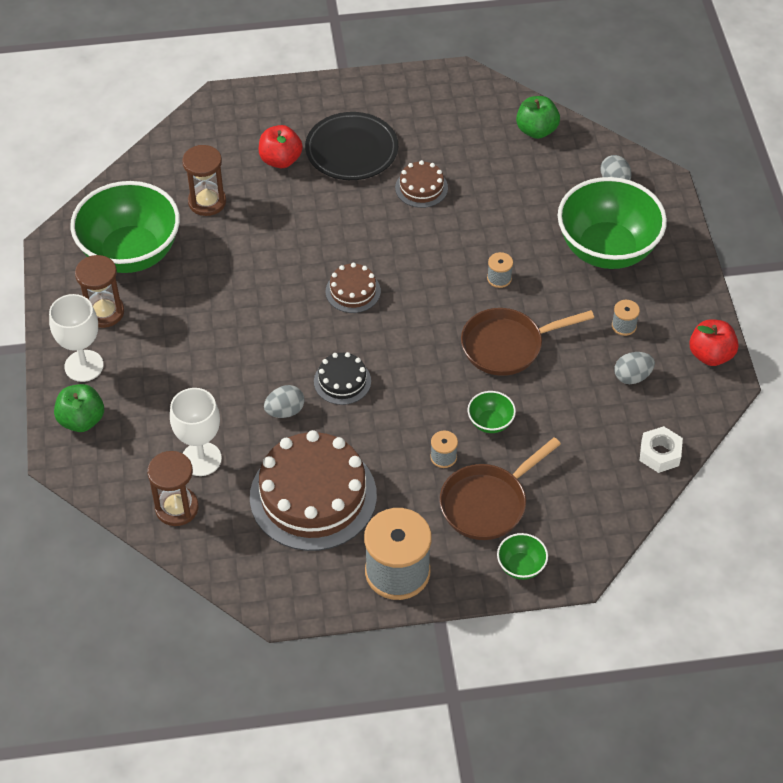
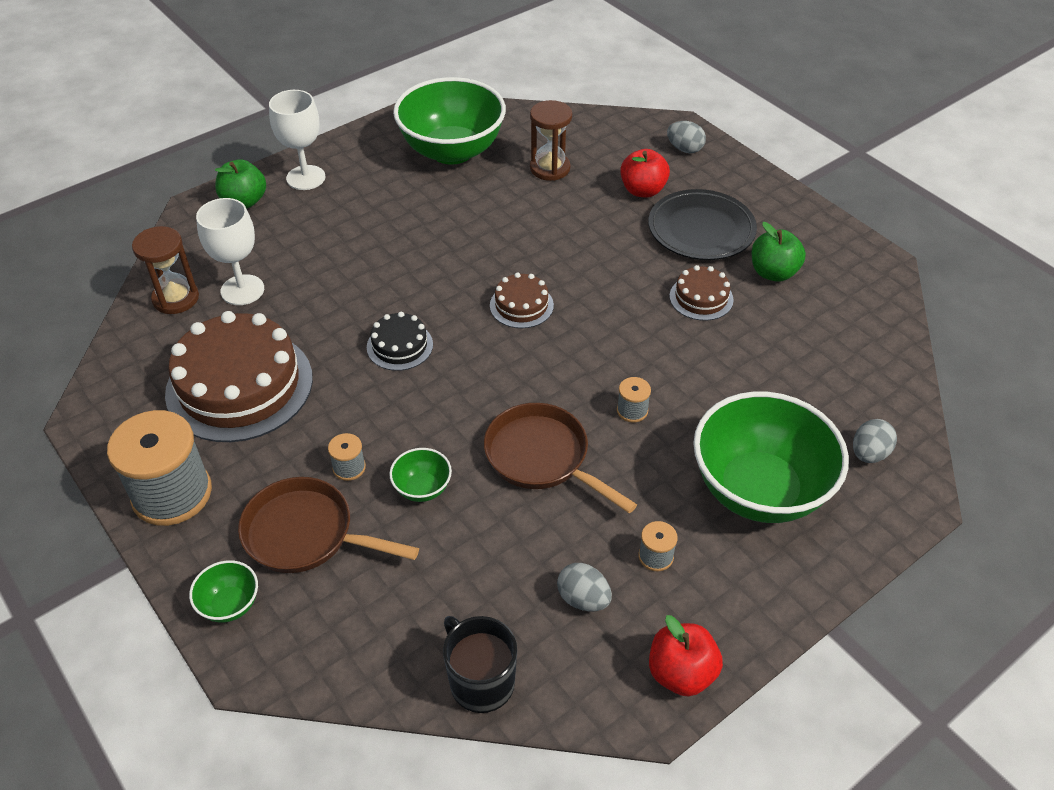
camera: 60 degrees right, 5 degrees down
(104, 312) = (374, 164): brown hourglass -> none
(285, 411) = (335, 321): grey egg -> grey egg (684, 149)
(536, 130) = (872, 353): green apple -> green apple (773, 273)
(660, 454) = (480, 681): white nut -> black mug

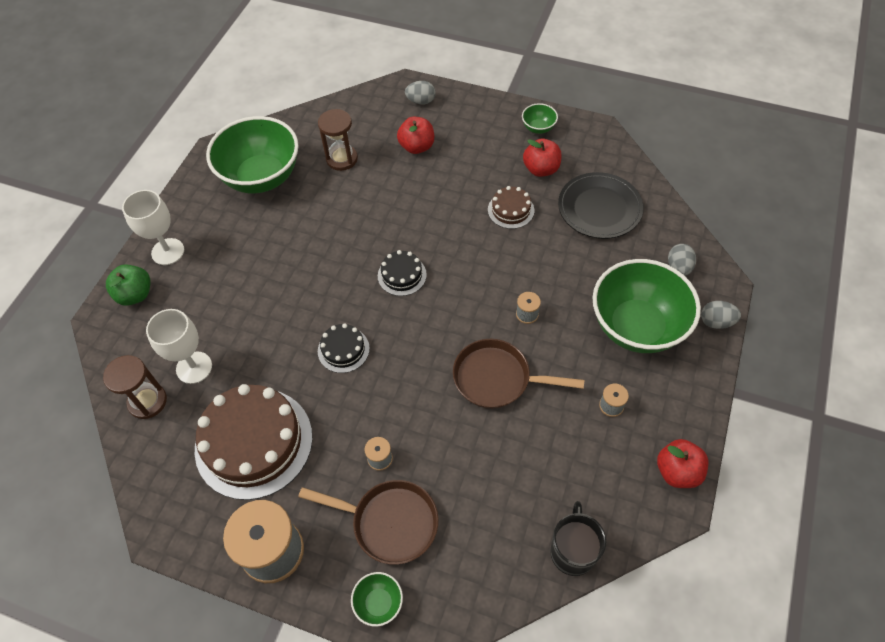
camera: 30 degrees left, 10 degrees up
(306, 534) = (389, 522): brown pan -> brown pan turned 150 degrees counterclockwise
(422, 488) = (439, 444): green bowl -> green bowl (538, 128)
(480, 681) = (573, 551): black mug -> black mug turned 75 degrees clockwise
(521, 305) = (402, 275): brown cake -> black cake
(583, 599) = (591, 459): grey egg -> grey egg (716, 322)
(701, 230) = (475, 159): black plate -> black plate (599, 208)
(773, 273) = (541, 169): green apple -> red apple

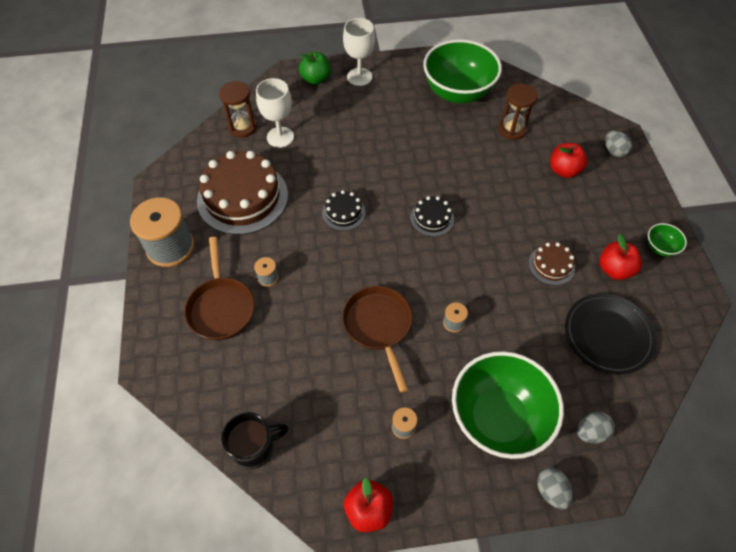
camera: 60 degrees right, 0 degrees up
(379, 603) = (159, 328): green bowl -> none

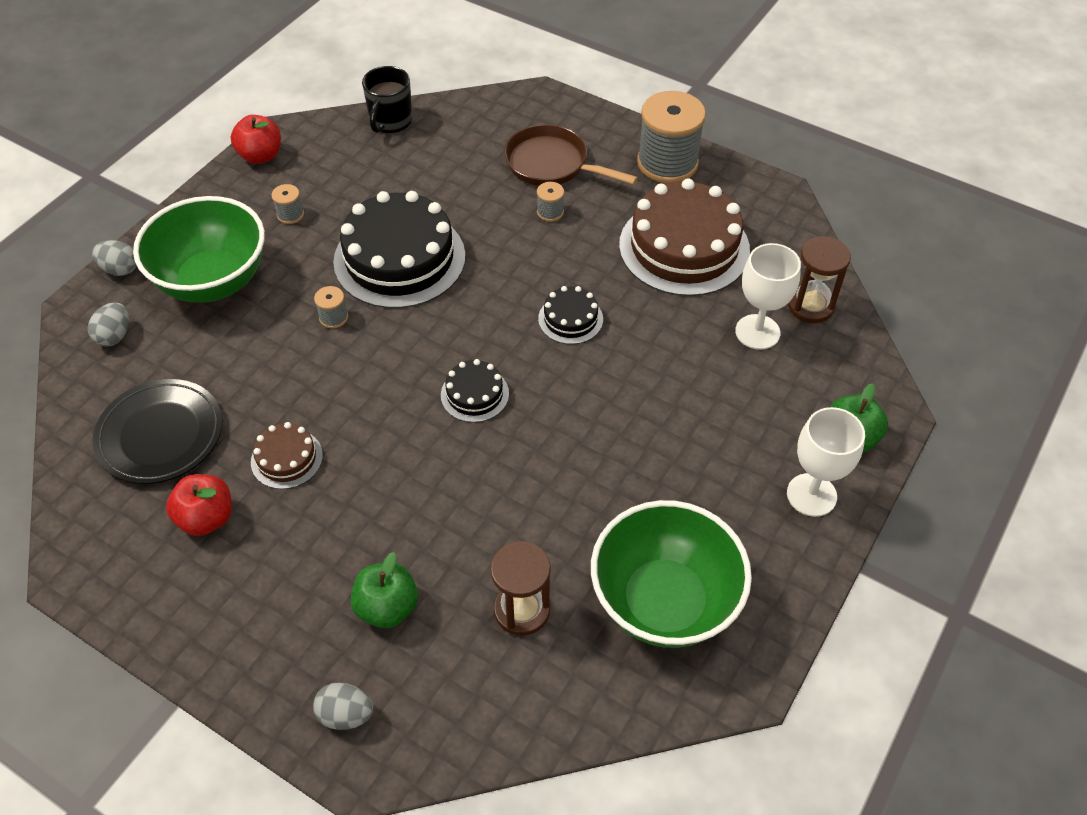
camera: 130 degrees right, 5 degrees down
(378, 326) = (399, 259): brown pan -> black cake
(564, 170) = (387, 607): red apple -> green apple
(660, 248) = (167, 601): green bowl -> none

